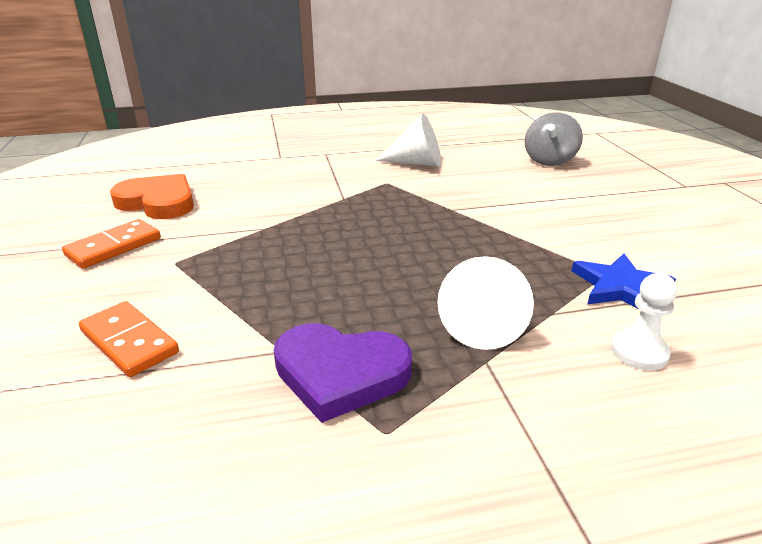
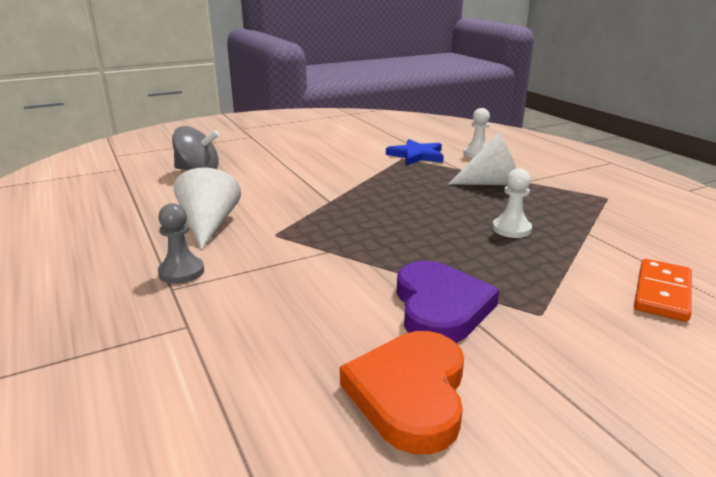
camera: 105 degrees left, 5 degrees down
(114, 247) = (556, 375): orange domino -> none
(328, 295) = (511, 229): none -> white pawn
(340, 373) = (583, 213): purple heart -> purple heart (440, 307)
(345, 155) = (181, 272): none -> grey pawn

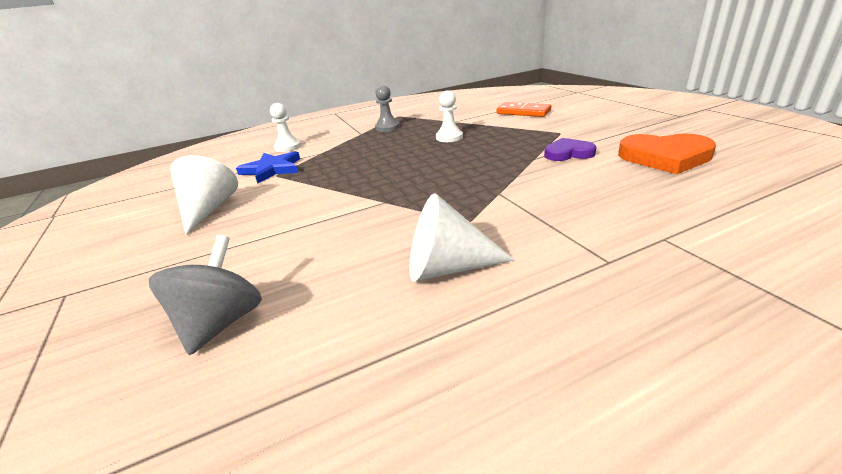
camera: 85 degrees left, 5 degrees up
(181, 272) = (572, 262): grey pawn -> grey pawn (387, 127)
(440, 307) = (568, 153): purple heart -> purple heart, size x0.62
(491, 183) = (361, 142): white cone -> white cone (208, 210)

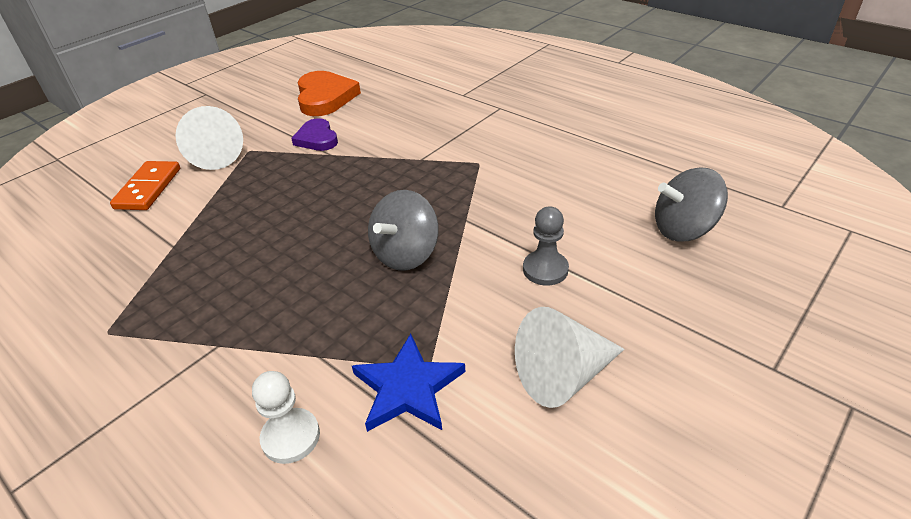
camera: 115 degrees left, 10 degrees up
(371, 176) = (406, 254): none -> grey spinning top
(387, 127) = (187, 319): grey pawn -> grey pawn (545, 269)
(447, 267) = (547, 156): white cone -> white cone (215, 155)
(449, 137) = (255, 229): white pawn -> none

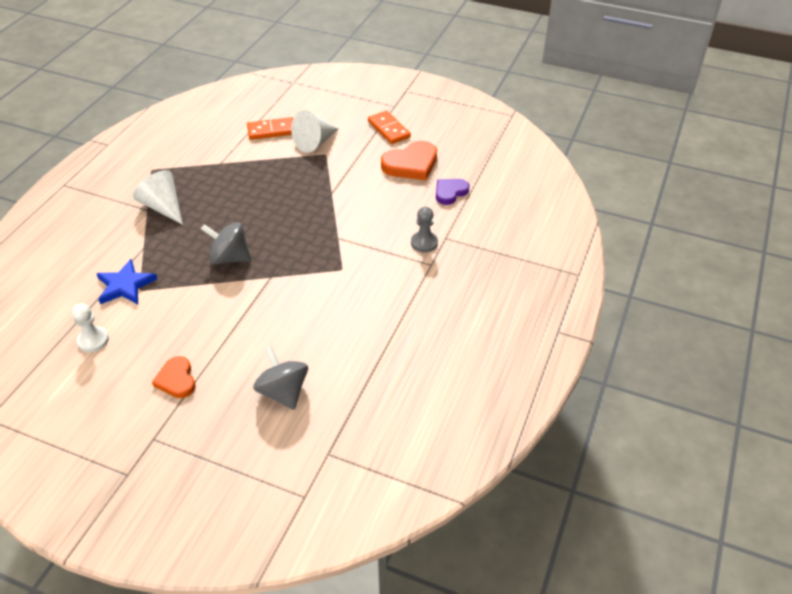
camera: 70 degrees right, 5 degrees up
(247, 102) = (389, 129): none -> orange domino
(291, 437) = (93, 254): white pawn -> white pawn (93, 340)
(317, 138) = (350, 179): purple heart -> purple heart (450, 192)
(545, 269) = (226, 324): grey pawn -> grey pawn (424, 243)
(563, 375) = (139, 344): white cone -> white cone (163, 207)
(651, 332) = (176, 380): none -> orange heart

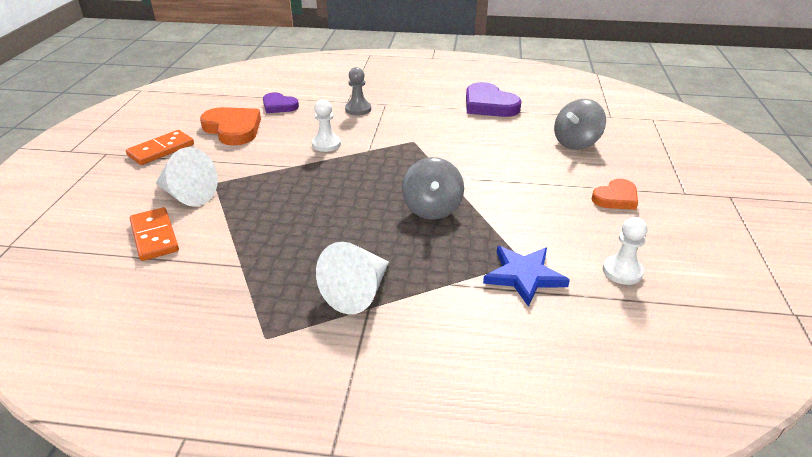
camera: 105 degrees left, 10 degrees down
(360, 214) = (326, 144): none -> white pawn
(399, 347) = (489, 105): none -> purple heart

